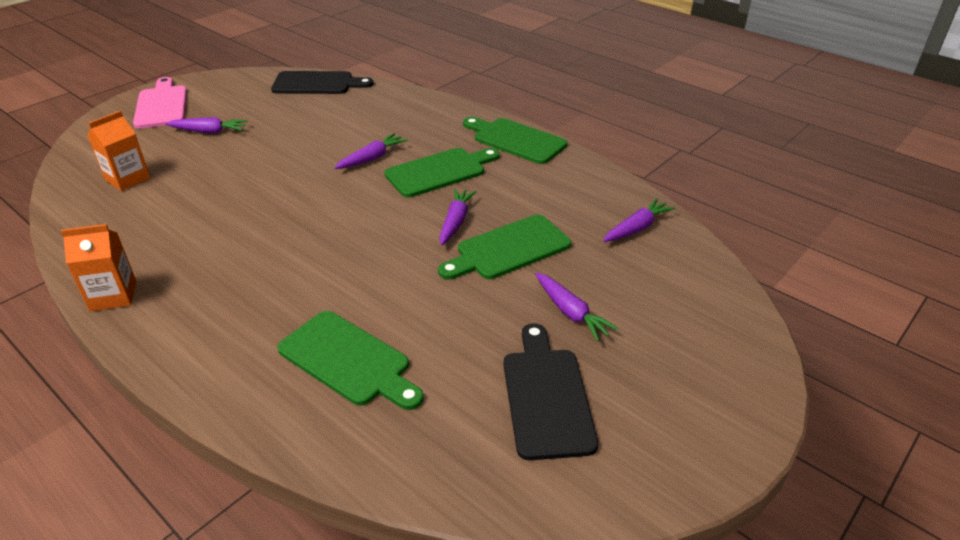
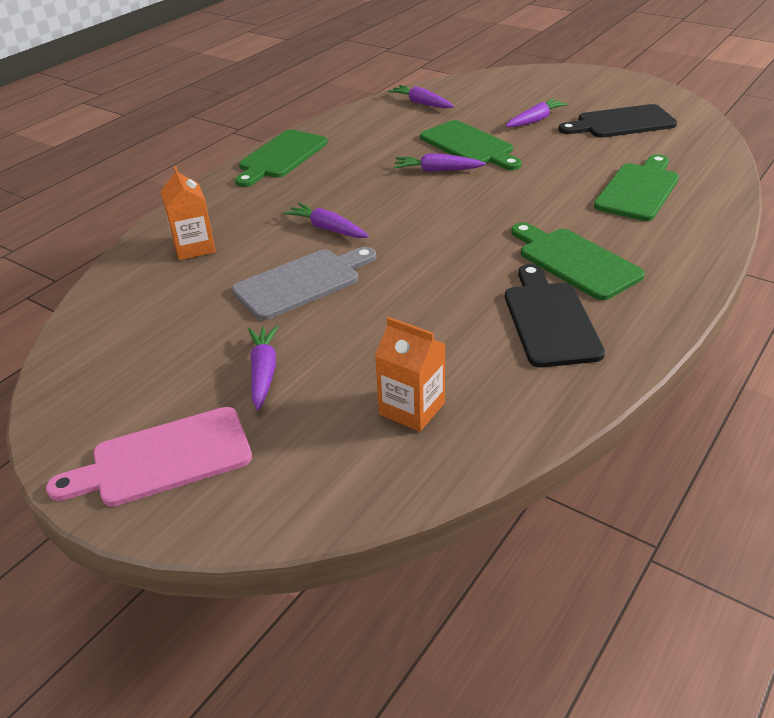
camera: 95 degrees left, 0 degrees up
(113, 295) = (642, 330): orange carton -> orange carton (194, 247)
(300, 146) = (302, 282): none -> grey cutting board
(317, 84) = (109, 308): black cutting board -> black cutting board (549, 320)
(439, 171) = (350, 188): green cutting board -> green cutting board (575, 261)

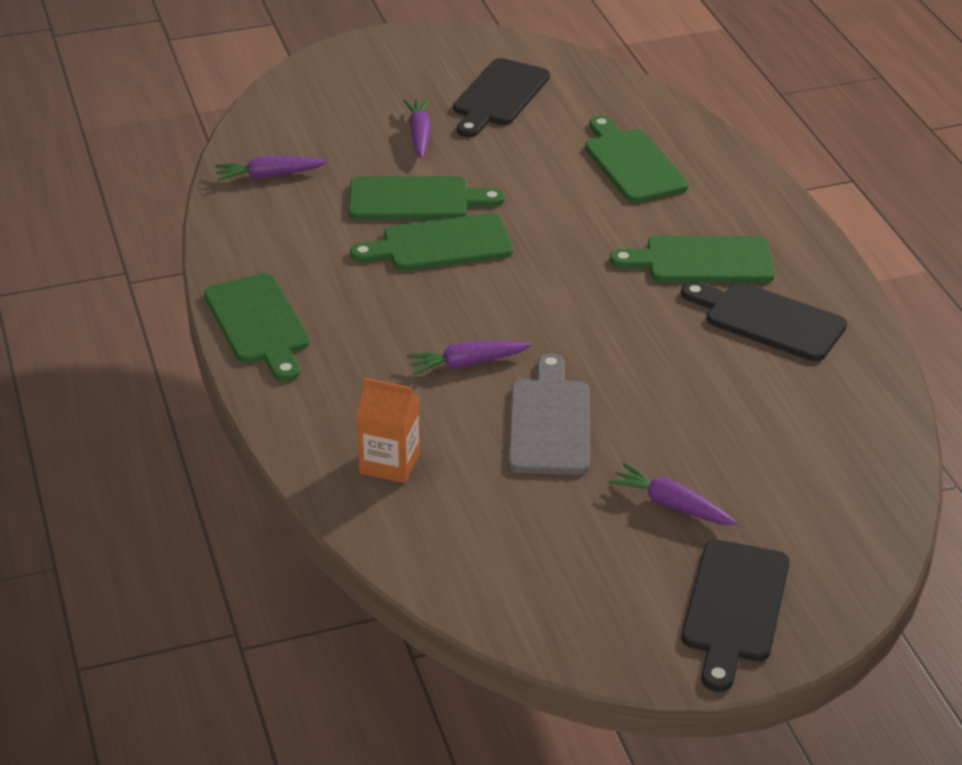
camera: 55 degrees left, 0 degrees up
(163, 459) = (734, 607): pink cutting board -> black cutting board
(412, 409) = (807, 447): orange carton -> none
(437, 170) = (440, 244): purple carrot -> green cutting board

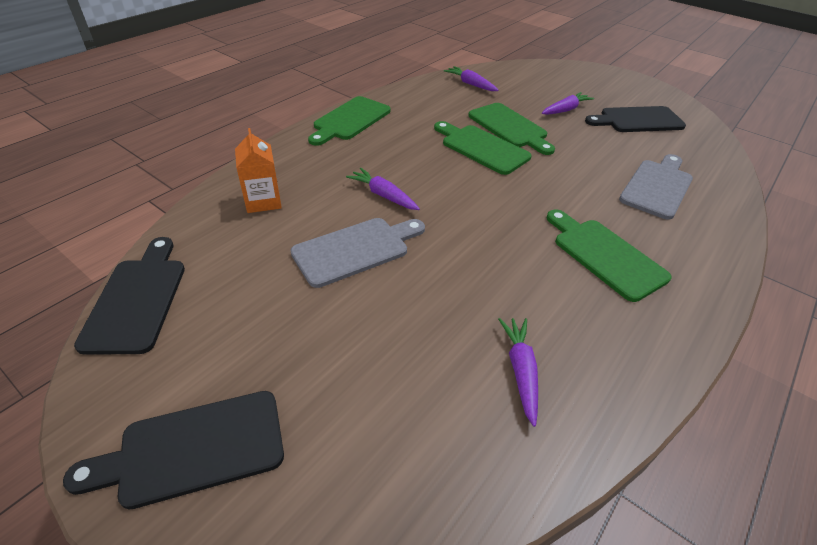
camera: 55 degrees right, 5 degrees up
(632, 163) = (657, 187): green cutting board -> grey cutting board
(671, 505) = (308, 349): purple carrot -> purple carrot (520, 371)
(768, 320) = (584, 319): black cutting board -> black cutting board (137, 299)

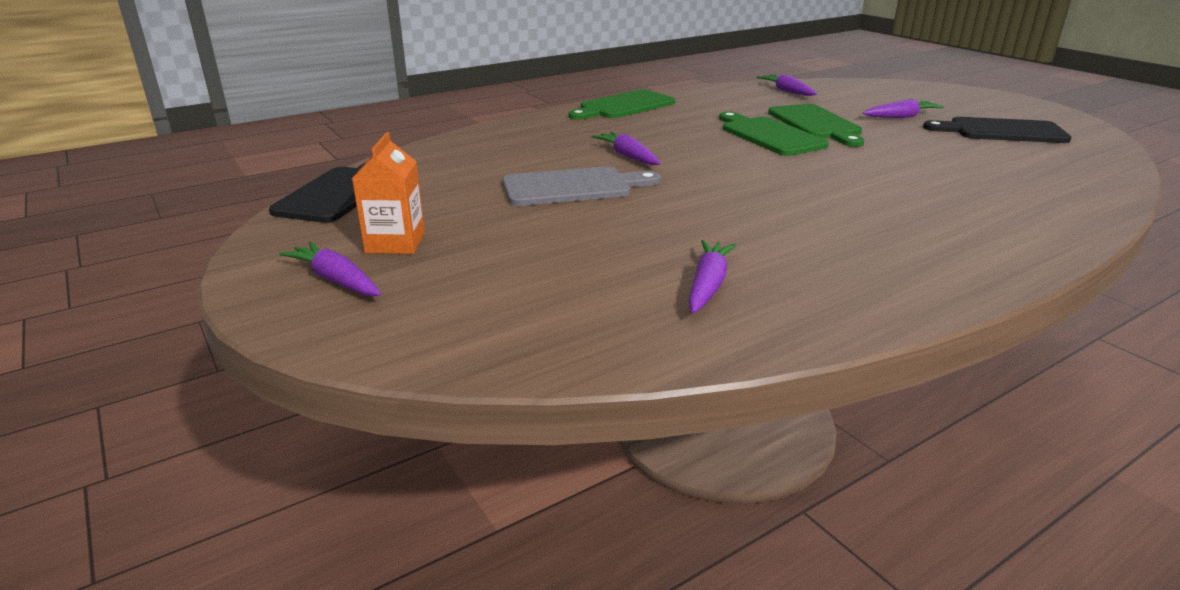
camera: 20 degrees right, 15 degrees down
(193, 449) = (336, 280): black cutting board -> purple carrot
(263, 201) = (496, 148): orange carton -> orange carton (395, 243)
(605, 255) = (877, 222): green cutting board -> none
(657, 187) = (992, 182): grey cutting board -> none

